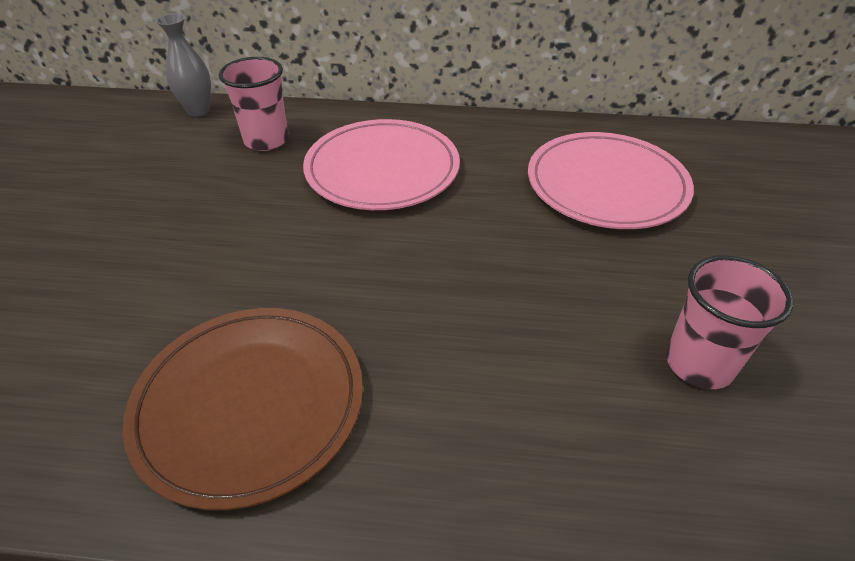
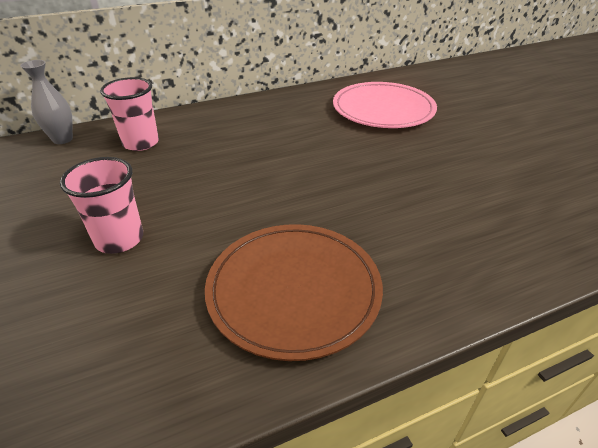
camera: 30 degrees left, 5 degrees down
(382, 169) = (244, 137): pink plate -> none
(699, 364) = (506, 174): pink cup -> pink cup (119, 239)

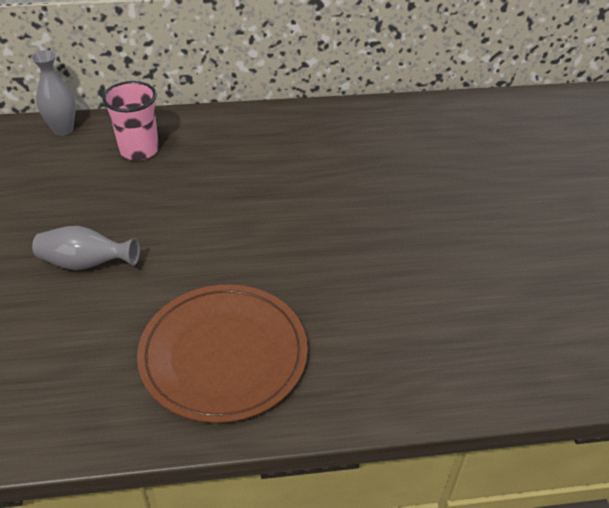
camera: 15 degrees right, 5 degrees up
(119, 239) = (86, 263): pink cup -> grey vase
(383, 109) = (428, 153): pink plate -> none

